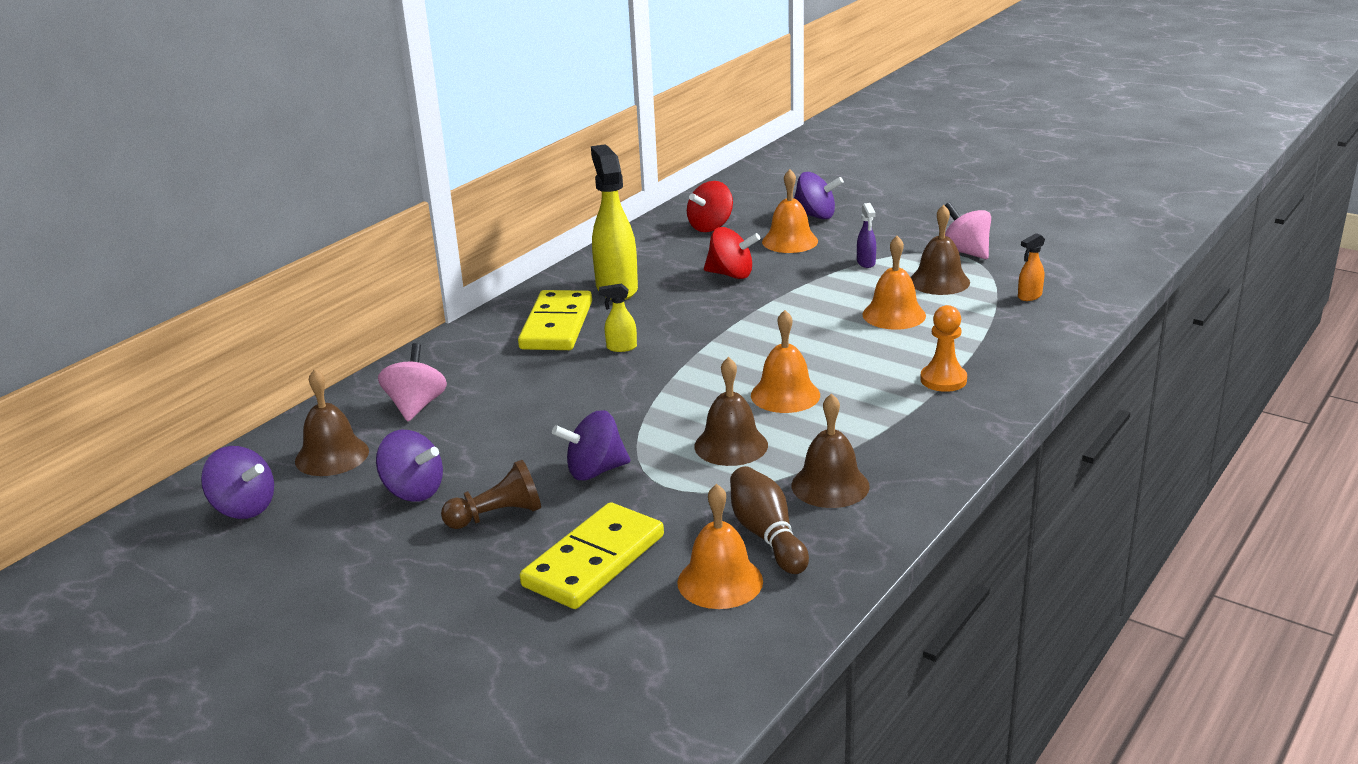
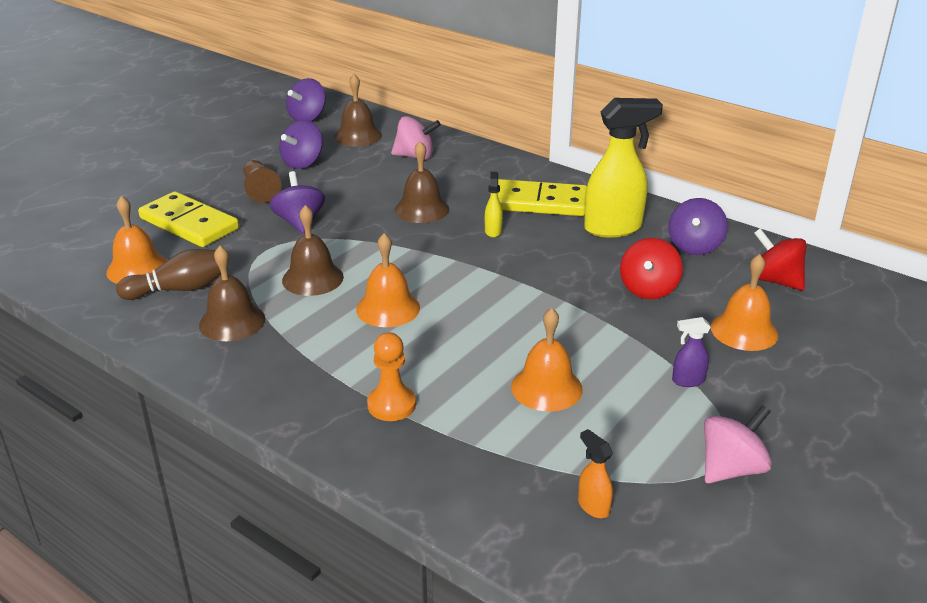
camera: 90 degrees right, 5 degrees up
(815, 216) = (828, 354): purple spinning top -> purple spinning top (694, 246)
(939, 281) = (637, 433): brown bell -> brown bell (422, 209)

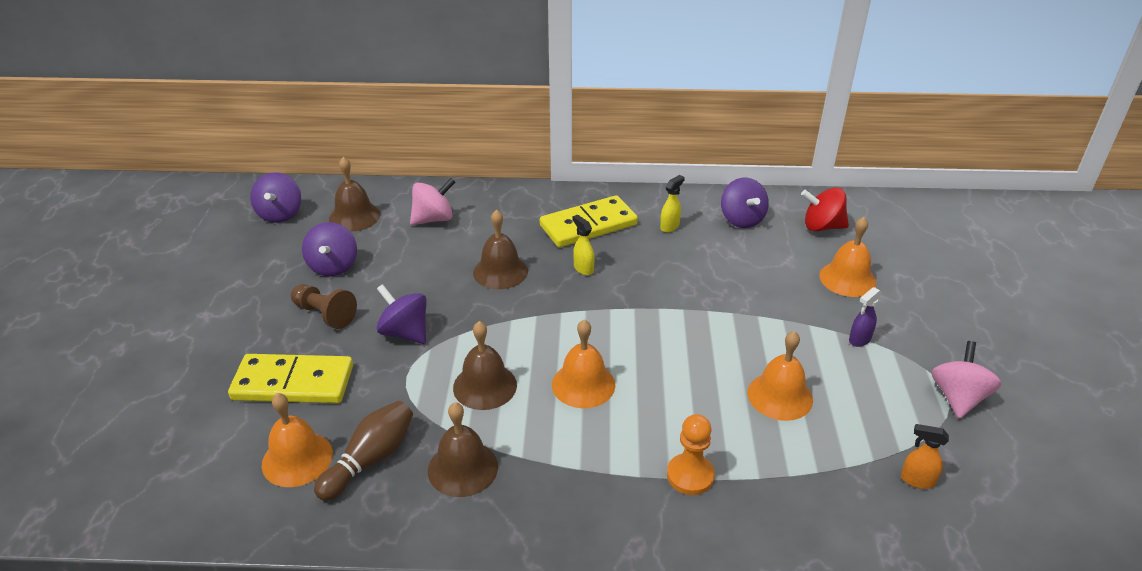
camera: 35 degrees left, 5 degrees up
(614, 228) = (670, 226): yellow spray bottle -> yellow spray bottle, size x0.44
(648, 289) = (752, 272): red spinning top -> none

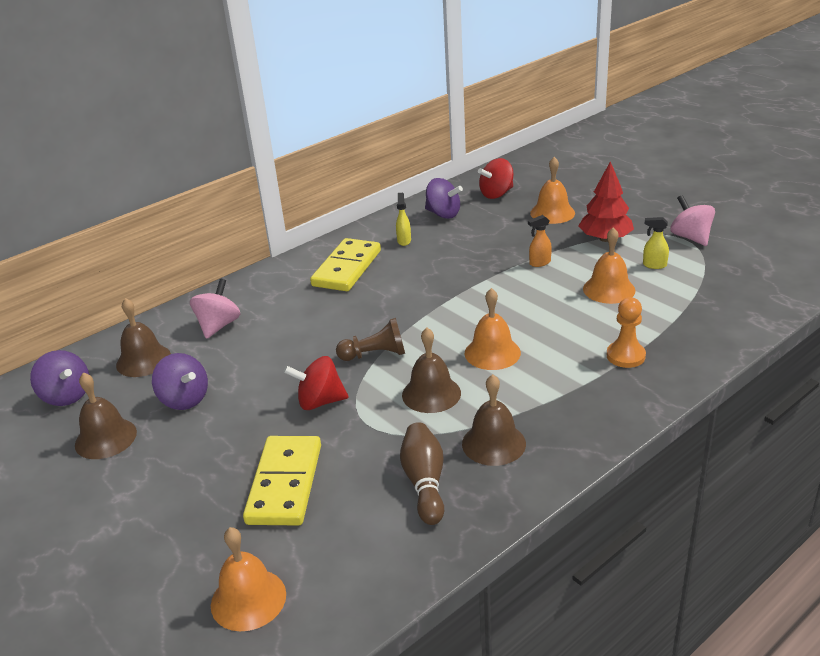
camera: 40 degrees left, 5 degrees down
(293, 383) = (284, 484): yellow domino -> yellow domino turned 45 degrees counterclockwise
(297, 459) = (370, 520): orange bell -> orange bell (248, 599)
(324, 314) = (233, 431): brown pawn -> brown pawn (375, 354)
(405, 332) = (320, 401): purple spinning top -> red spinning top
(500, 271) = (329, 327): brown bell -> brown bell (105, 438)
(583, 268) = (385, 293): yellow spray bottle -> yellow spray bottle (654, 265)
(859, 340) = (605, 239): purple spray bottle -> red tree
(916, 480) = (729, 285): orange spray bottle -> orange spray bottle (539, 263)

